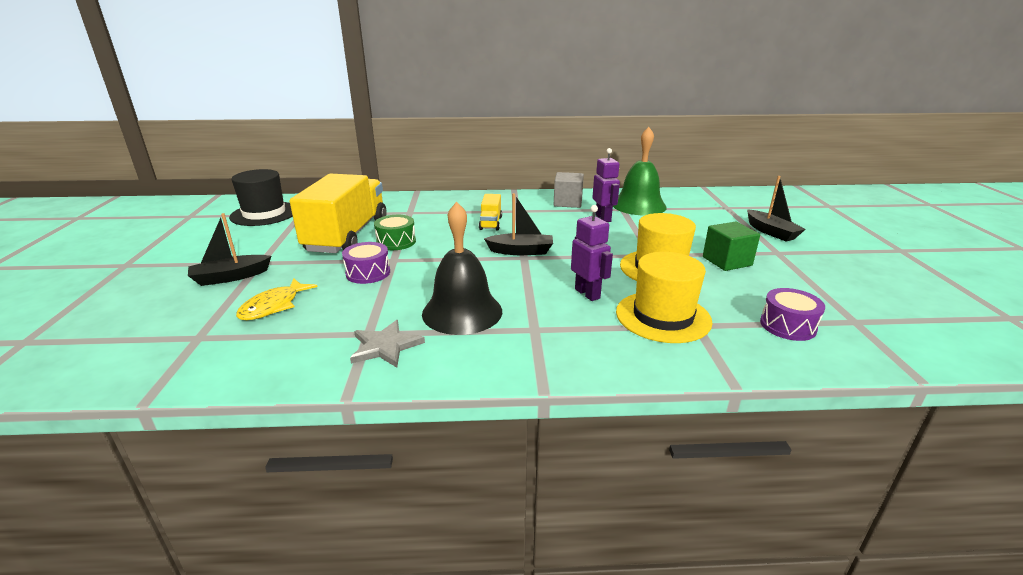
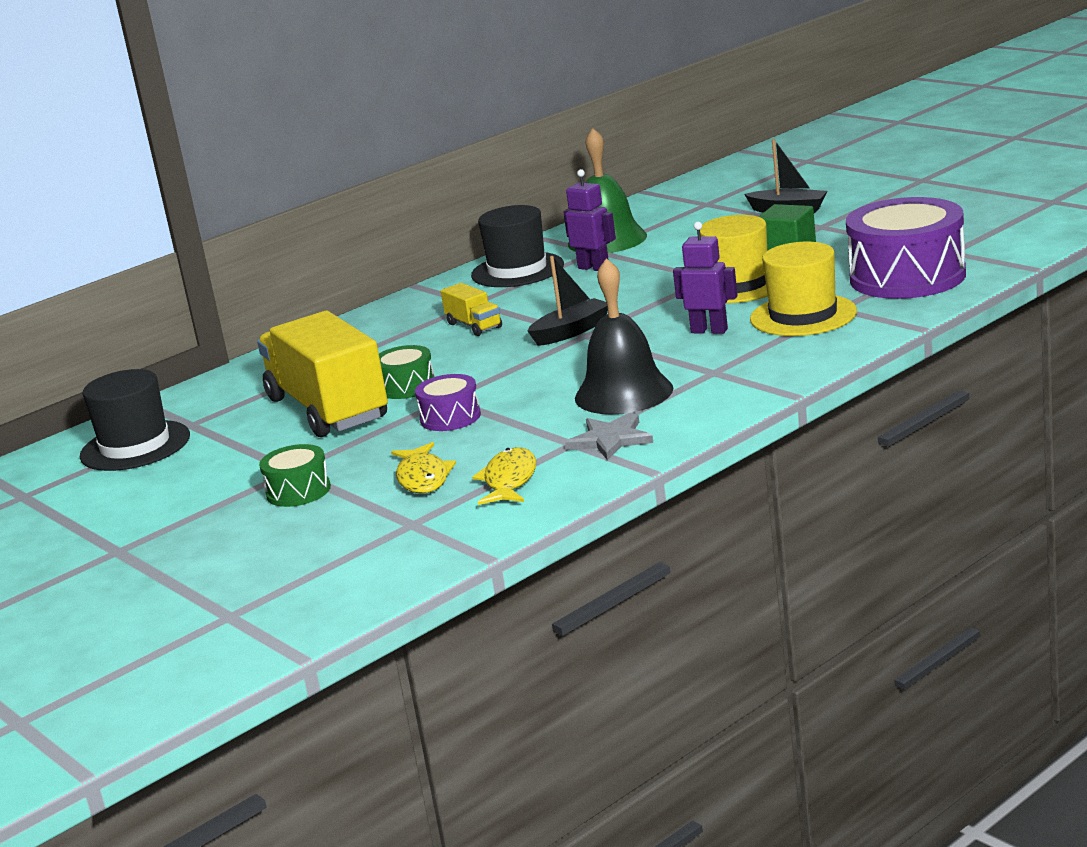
camera: 35 degrees left, 5 degrees down
(230, 277) = (298, 491): black boat -> green drum
(289, 340) = (509, 480): none -> yellow fish
(567, 202) = (517, 270): grey cube -> black hat
(787, 326) = (907, 277): purple drum -> purple drum, size x2.05

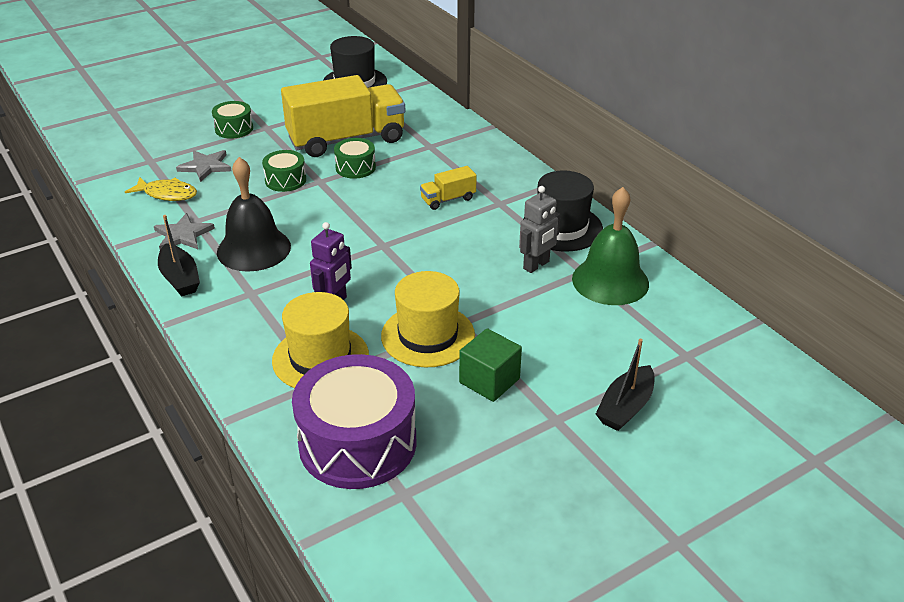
camera: 95 degrees right, 15 degrees up
(423, 478) = (205, 166): yellow fish -> grey star
(450, 417) = (285, 180): purple drum -> green drum
(571, 332) = (395, 239): black boat -> black boat (180, 278)
(594, 268) = (536, 265): purple robot -> grey robot

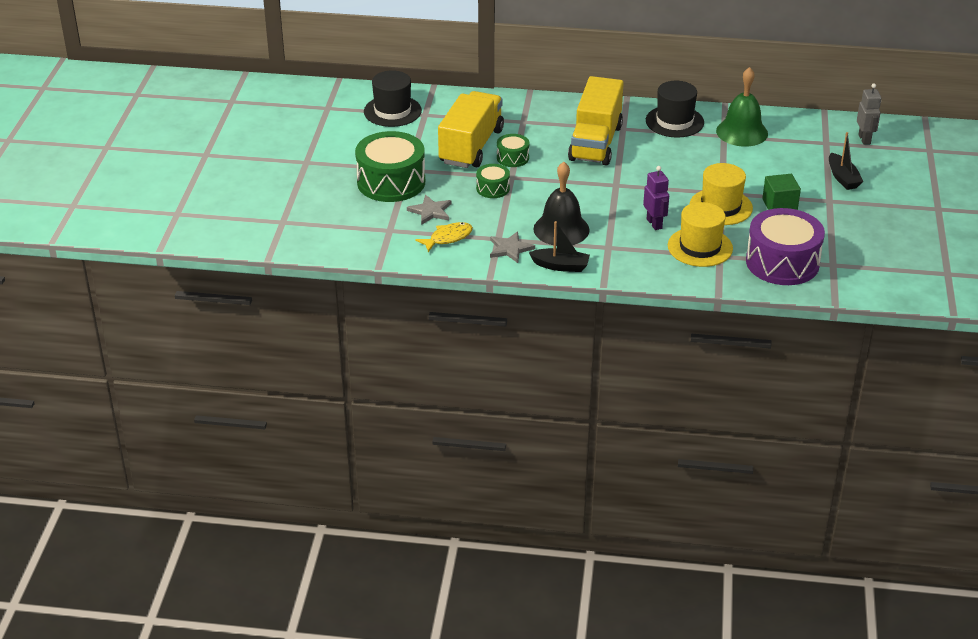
camera: 50 degrees left, 0 degrees up
(234, 129) = (391, 182): green drum -> green drum, size x2.05
(448, 199) = (595, 143): yellow truck -> yellow truck, size x2.32
(536, 265) = (700, 146): grey robot -> grey robot (864, 139)

